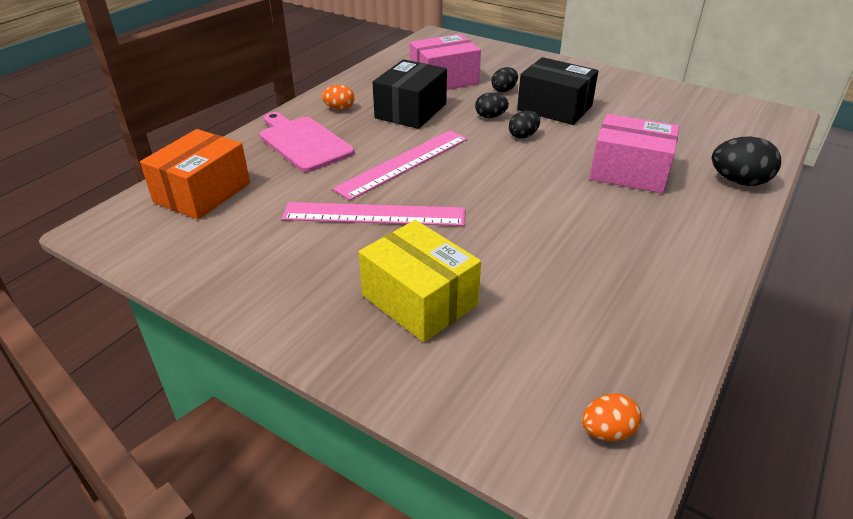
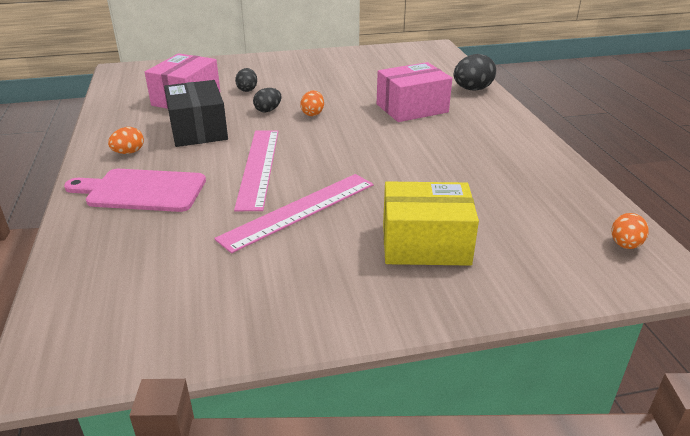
camera: 45 degrees left, 5 degrees down
(202, 192) = (111, 274): orange box -> none
(523, 136) = (312, 113): black egg -> orange egg
(554, 108) = (303, 88): black box -> none

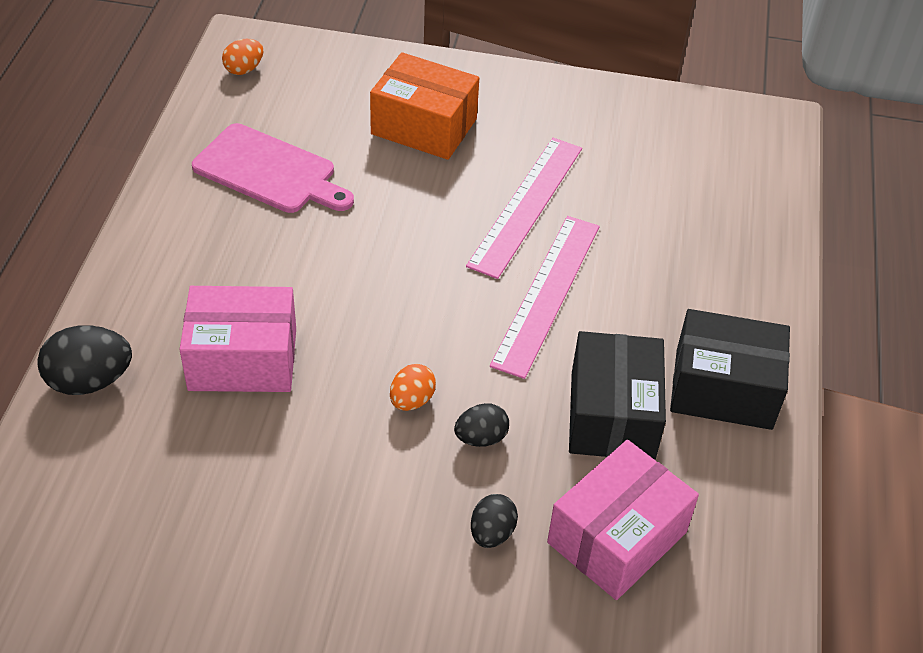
camera: 160 degrees left, 15 degrees up
(129, 152) = (723, 389): orange egg -> black box
(141, 190) = (704, 297): pink cutting board -> pink cutting board (269, 171)
(299, 210) = (527, 205): pink ruler -> pink ruler turned 45 degrees counterclockwise
(425, 244) = (424, 126): yellow box -> orange box

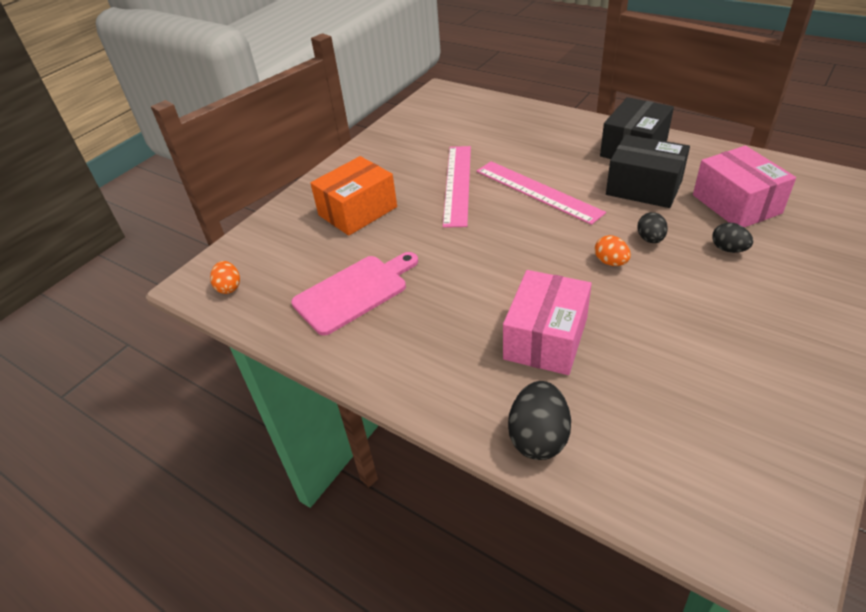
camera: 60 degrees left, 5 degrees down
(527, 205) = (458, 184): pink ruler -> pink ruler turned 45 degrees clockwise

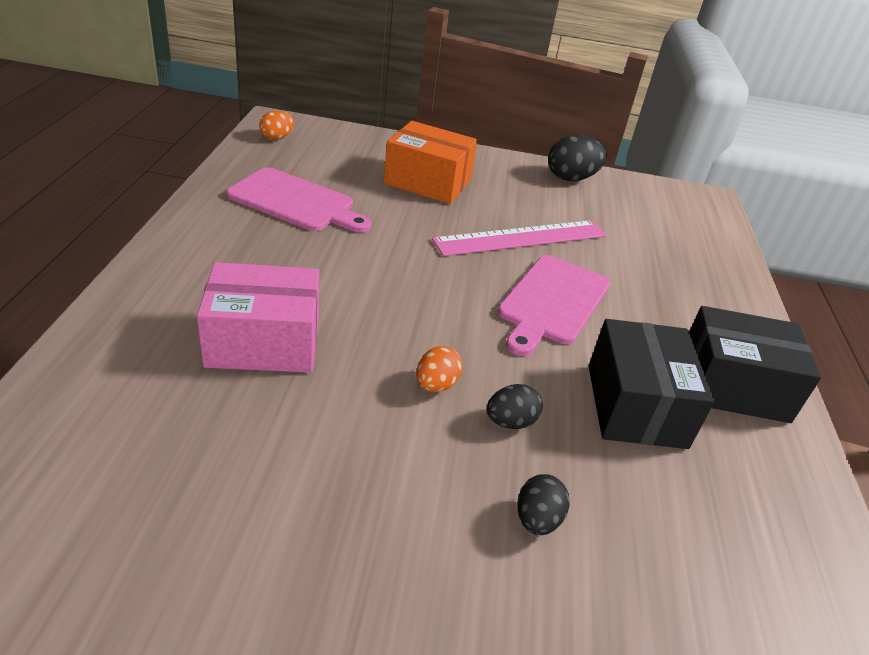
camera: 55 degrees right, 5 degrees down
(538, 191) = (552, 302): pink ruler -> pink cutting board
(538, 437) = (99, 354): black egg -> black egg (571, 178)
(736, 204) = (672, 527): pink box -> none

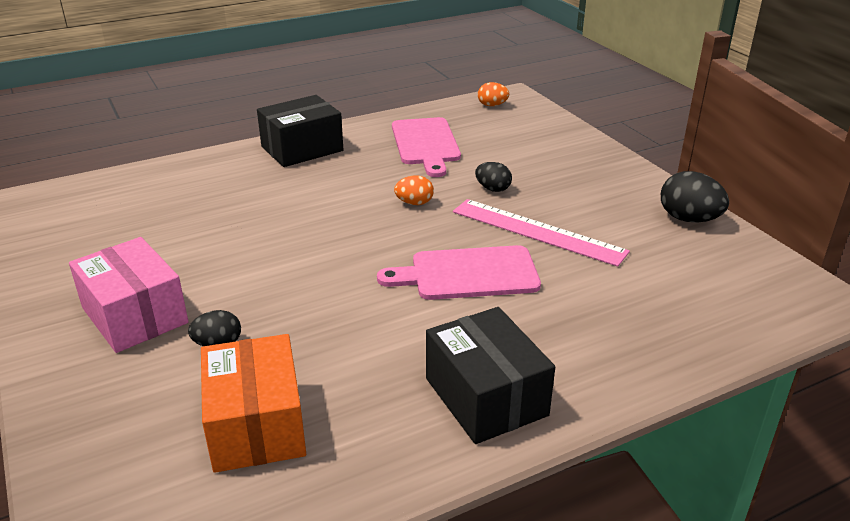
camera: 60 degrees right, 5 degrees down
(263, 342) = (269, 198): pink box -> pink box (135, 315)
(427, 182) = (544, 169): orange box -> orange box (256, 425)
(436, 385) = (302, 264): orange egg -> orange egg (414, 203)
(510, 422) = (300, 303): black egg -> black egg (493, 189)
(635, 405) = (388, 351): black box -> black box (302, 149)

